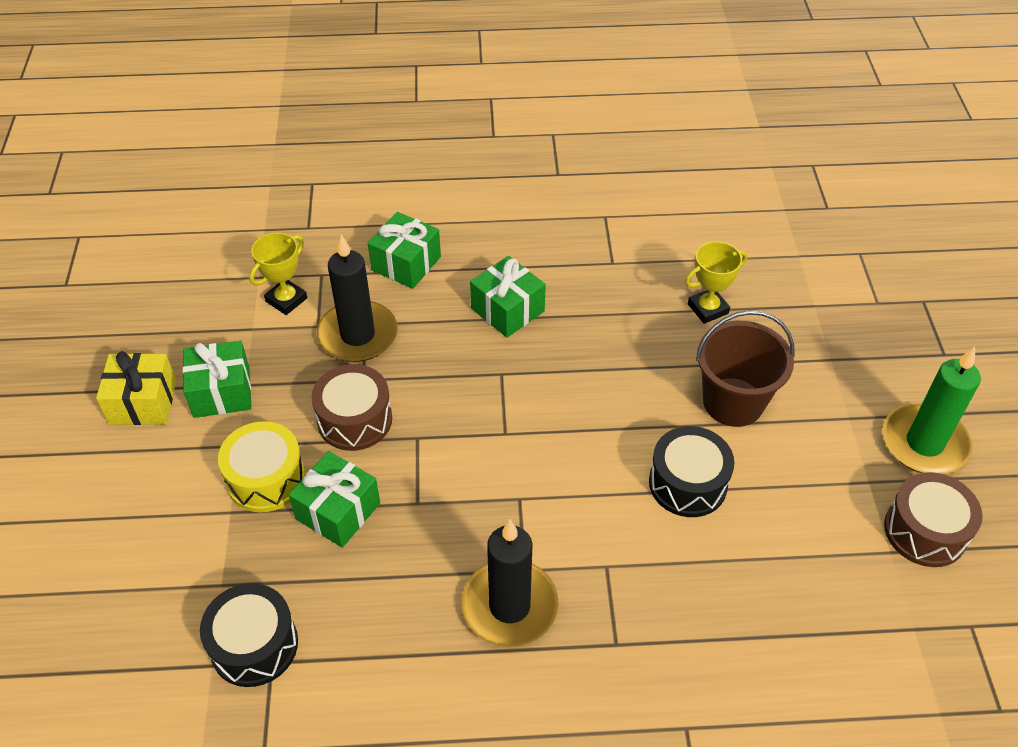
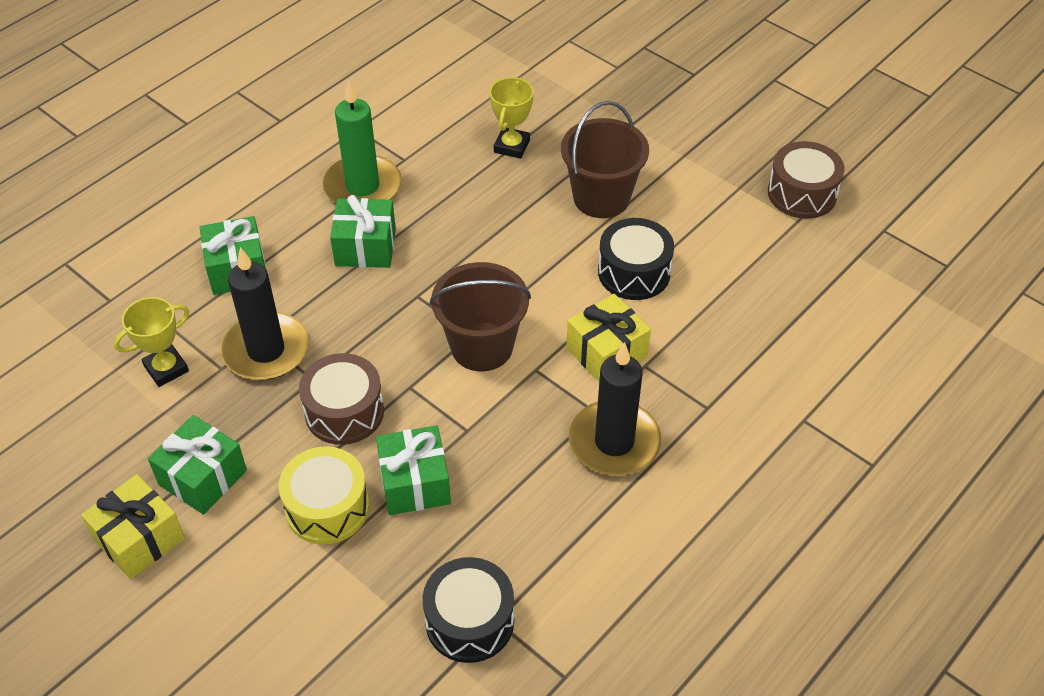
camera: 45 degrees left, 0 degrees up
(286, 300) = (166, 368): yellow trophy -> yellow trophy turned 60 degrees clockwise
(501, 448) = (482, 346): none -> brown bucket
(588, 530) = (606, 352): none -> yellow gift
(924, 443) = (743, 139): green candle -> green candle (362, 187)

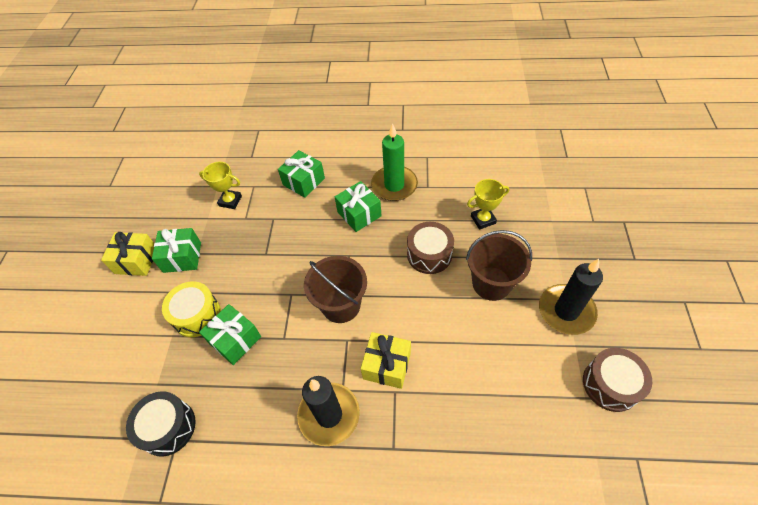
camera: 55 degrees right, 5 degrees up
(266, 350) = (267, 225): black candle -> black candle (566, 311)
(344, 412) = (256, 280): brown drum -> brown drum (429, 254)
(634, 272) = (455, 338): black drum -> none

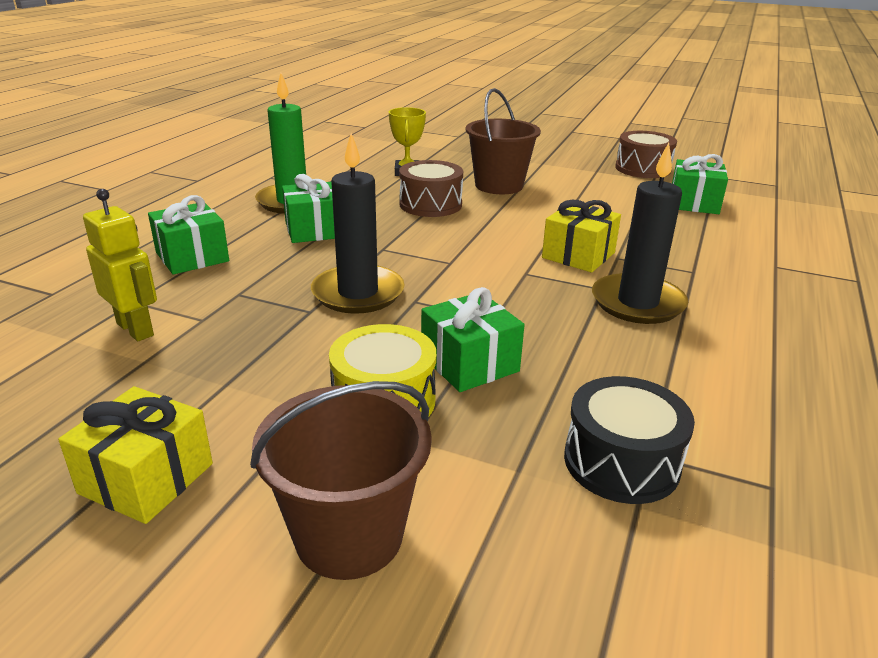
camera: 75 degrees left, 25 degrees down
(182, 257) = (215, 404): green gift -> green gift (694, 203)
(230, 201) = (135, 329): yellow trophy -> yellow robot
(341, 305) = (465, 267): brown bucket -> brown bucket (349, 536)
(566, 311) = (555, 166): black candle -> black candle (358, 293)

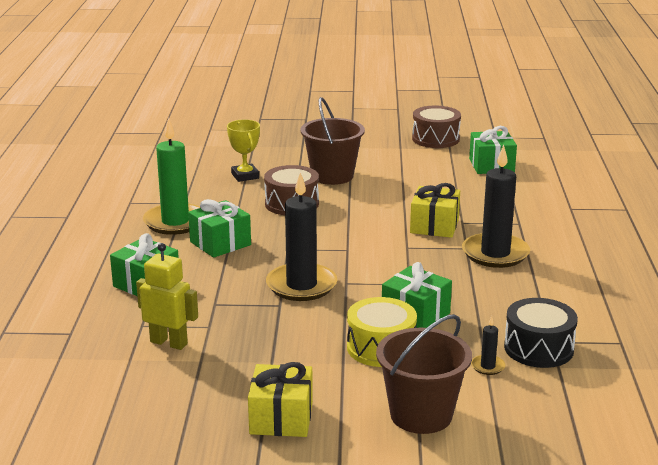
camera: 20 degrees left, 5 degrees down
(519, 473) = (487, 366): none -> black candle

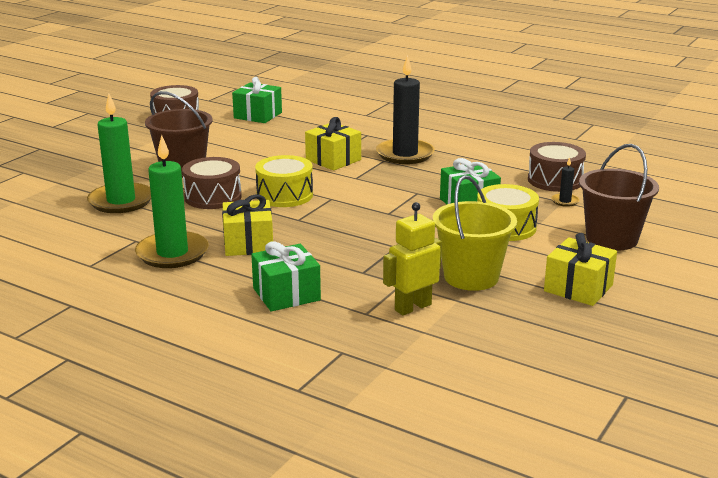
camera: 60 degrees left, 0 degrees up
(220, 243) = (248, 243): green gift -> yellow gift
(245, 176) = (121, 201): yellow trophy -> green candle
(252, 356) = (471, 277): none -> yellow bucket
(301, 285) = (373, 230): black candle -> none
(329, 229) = (284, 195): none -> yellow drum
(538, 348) = (555, 180): black drum -> brown drum

